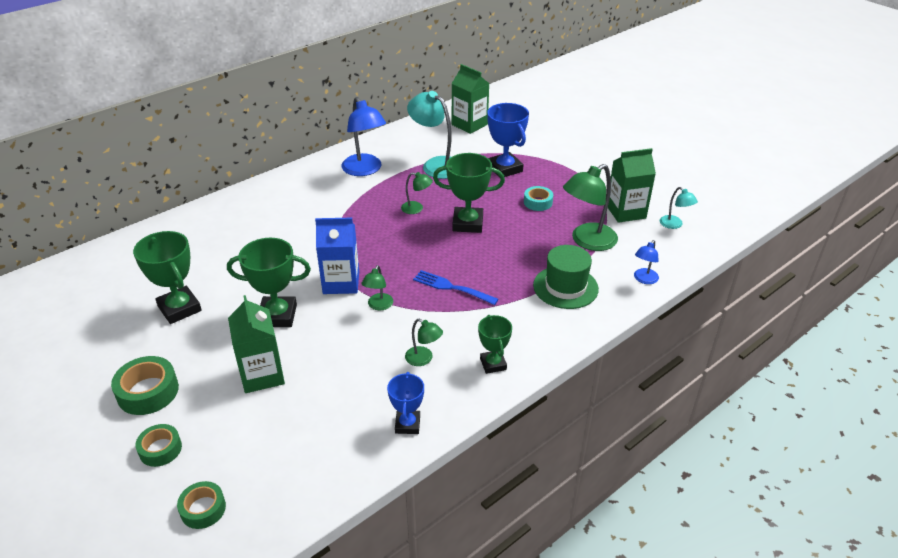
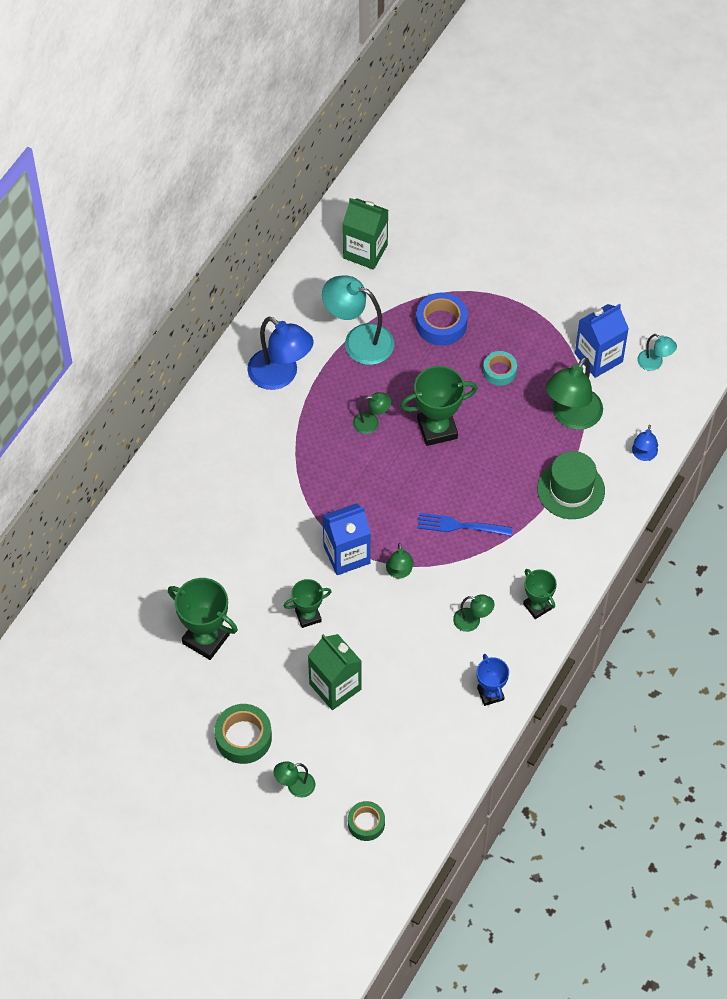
camera: 20 degrees left, 20 degrees up
(160, 449) = (295, 786): green tape -> green lamp
(277, 315) = (308, 616): green trophy -> green trophy, size x0.61
(505, 169) = (441, 324): blue trophy -> blue tape
(626, 212) = (598, 358): green carton -> blue carton

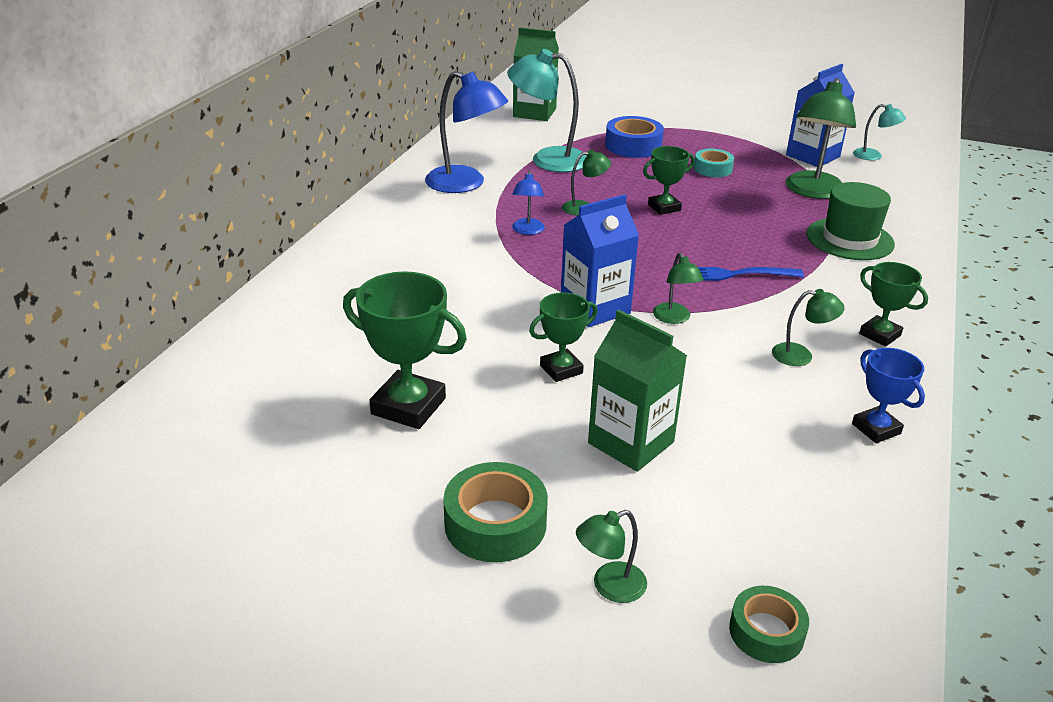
camera: 10 degrees left, 25 degrees down
(437, 429) = (664, 207): green trophy -> green trophy, size x0.61
(643, 455) = (913, 211): blue lamp -> blue lamp (527, 231)

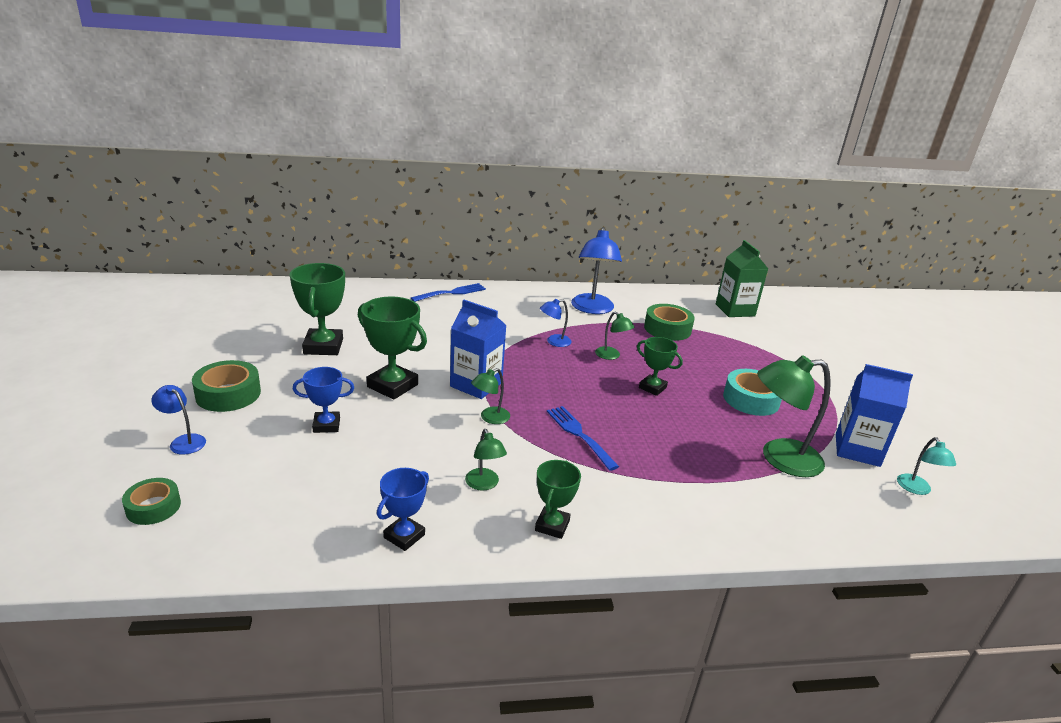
camera: 60 degrees right, 5 degrees down
(330, 263) = (451, 293): none -> blue fork
(548, 159) = (667, 329): turquoise lamp -> green tape
(561, 369) = (392, 386): green trophy -> green trophy, size x1.64
(609, 586) = (183, 441): green lamp -> blue lamp
(631, 442) = (326, 425): green carton -> blue trophy
(633, 146) = (740, 357): blue tape -> none
(713, 169) = (751, 399): turquoise tape -> turquoise tape, size x1.55
(849, 239) = (710, 491): green hat -> none

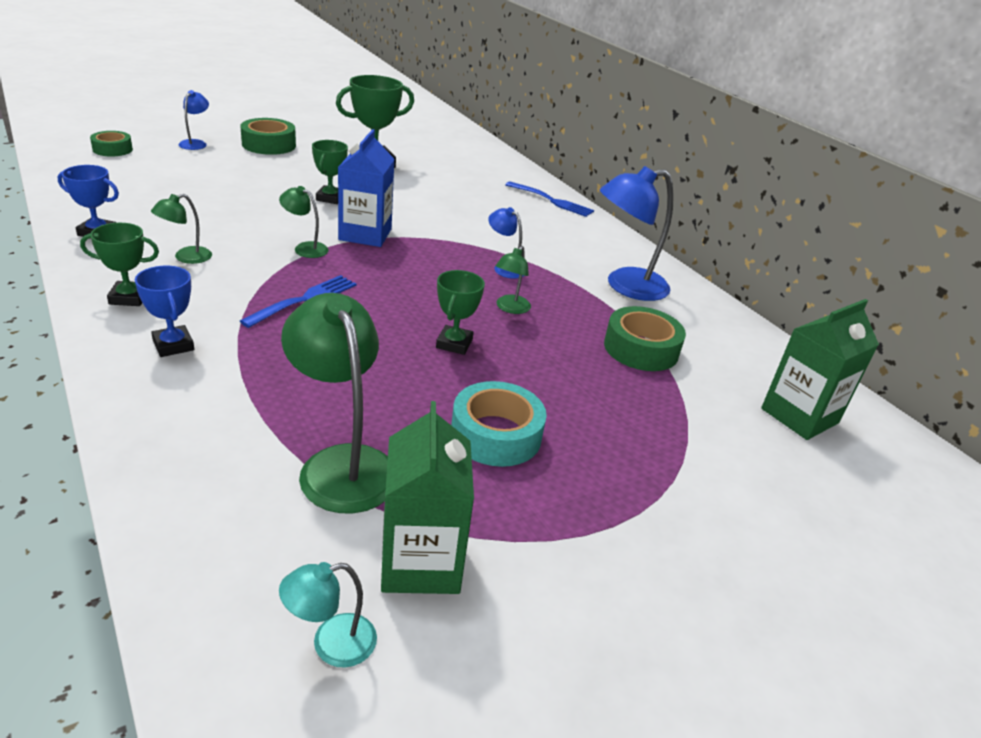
camera: 65 degrees right, 5 degrees up
(326, 425) = (246, 182): blue trophy -> blue trophy (173, 345)
(392, 386) = (330, 198): green trophy -> green trophy, size x0.61
(857, 450) = (421, 562): blue carton -> green carton

